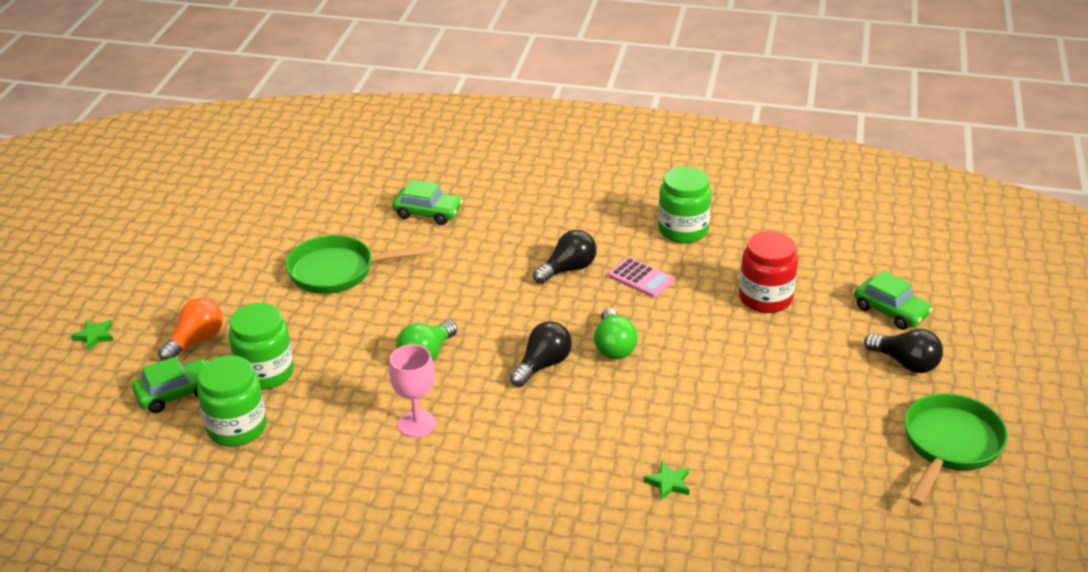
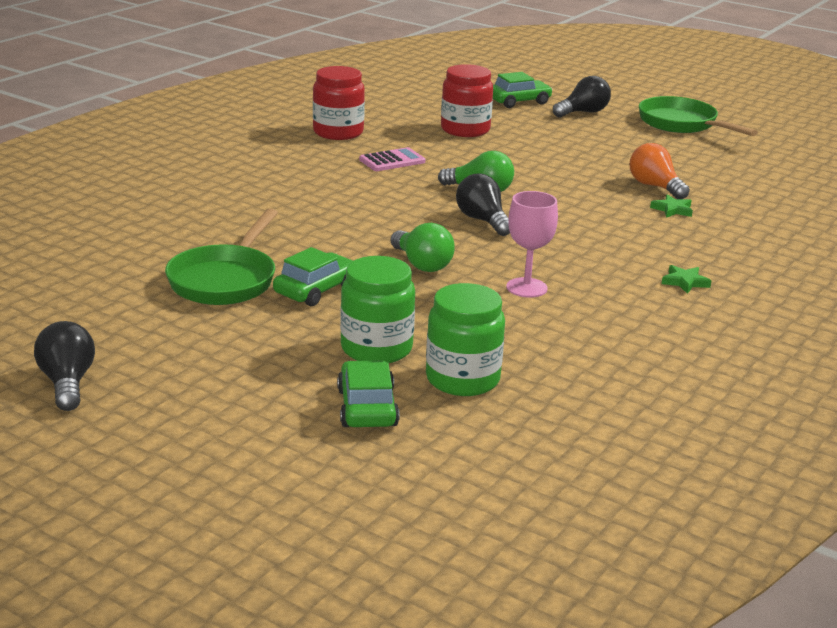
camera: 70 degrees left, 10 degrees down
(94, 336) = (188, 451): green star -> green star (685, 282)
(196, 341) = (273, 381): orange light bulb -> orange light bulb (655, 187)
(428, 213) = (171, 219): green car -> green car (316, 290)
(568, 269) = (347, 183): black light bulb -> black light bulb (67, 383)
(683, 230) = (338, 132): green jar -> red jar

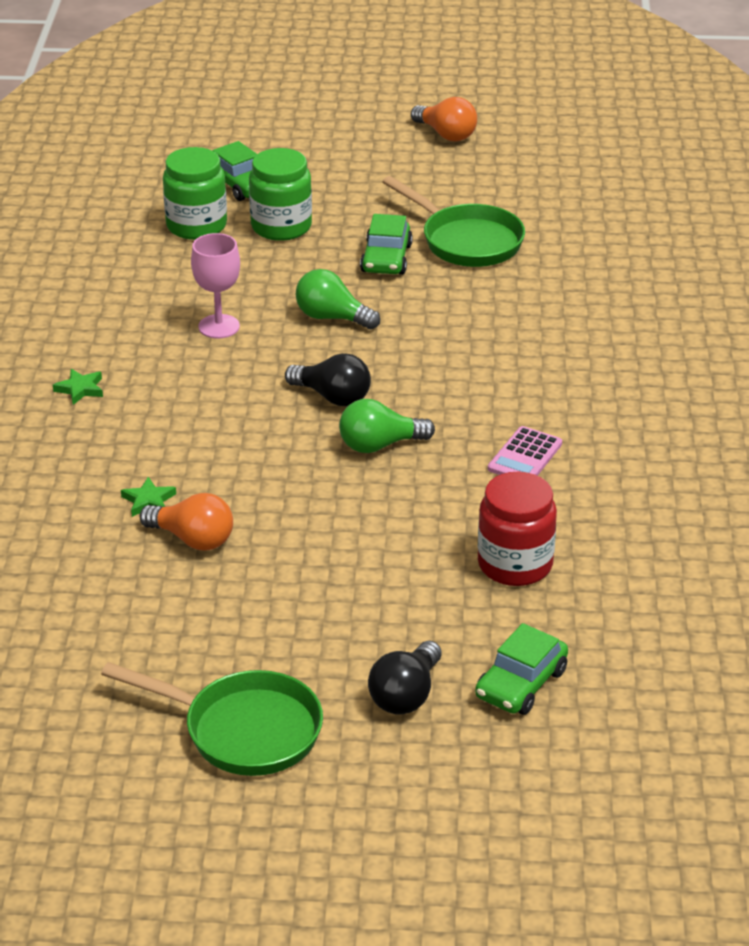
camera: 150 degrees right, 10 degrees up
(67, 383) = (446, 134): black light bulb -> orange light bulb
(225, 280) = (466, 241): green pan -> green pan turned 150 degrees clockwise
(338, 132) = (648, 485): red jar -> none

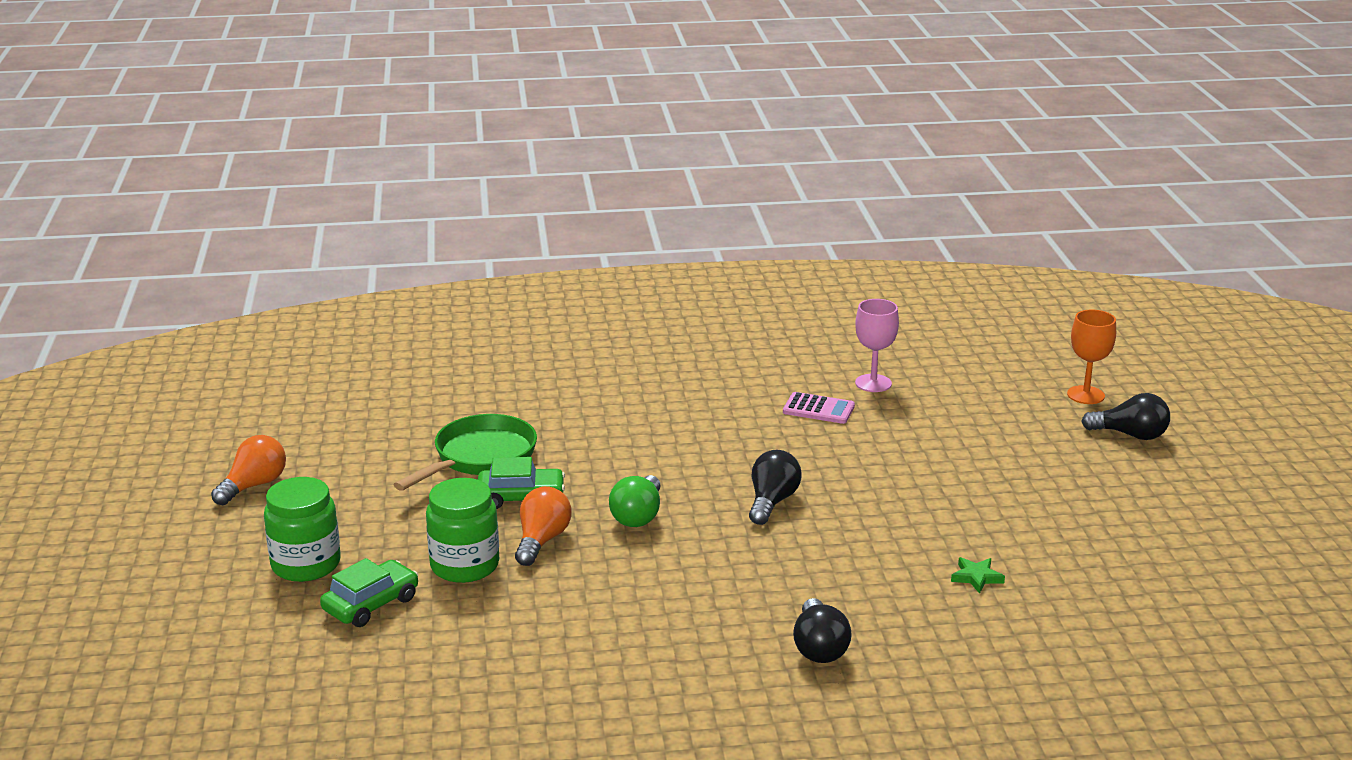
camera: 100 degrees left, 10 degrees down
(80, 389) = (819, 648): green star -> black light bulb
(193, 539) = (1015, 546): orange light bulb -> orange light bulb (542, 541)
(196, 226) = (469, 622): green jar -> green jar (306, 564)
(219, 326) = (674, 579): pink goblet -> pink goblet (873, 383)
(243, 730) = (1219, 494): green pan -> none
(379, 445) = (834, 472): green light bulb -> none
(515, 564) = (957, 405): red jar -> none
(521, 684) = (1085, 395): green car -> orange goblet

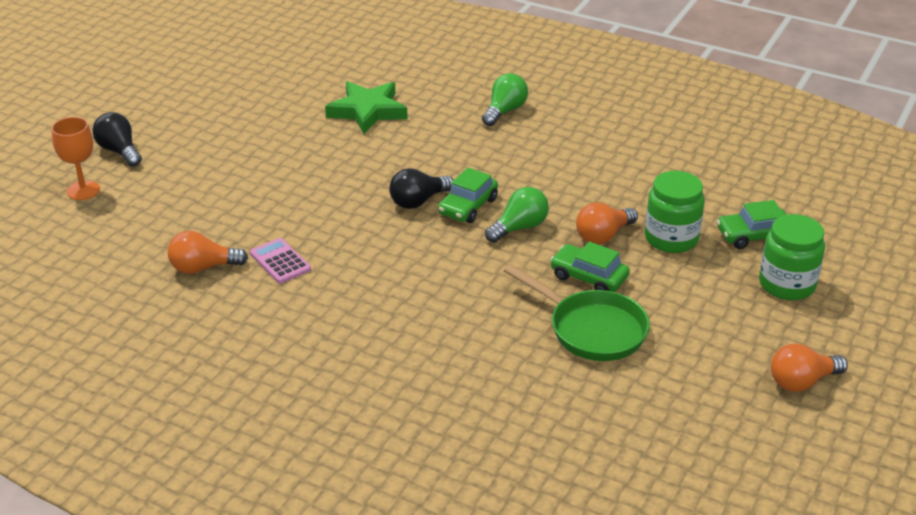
camera: 145 degrees left, 10 degrees up
(480, 458) = (591, 329): green pan -> green pan turned 120 degrees counterclockwise
(715, 516) = (468, 206): none -> green car
(819, 648) = (504, 111): black light bulb -> green light bulb
(873, 383) = (203, 268): pink goblet -> orange light bulb
(976, 577) = (367, 111): green star -> green star, size x2.28

